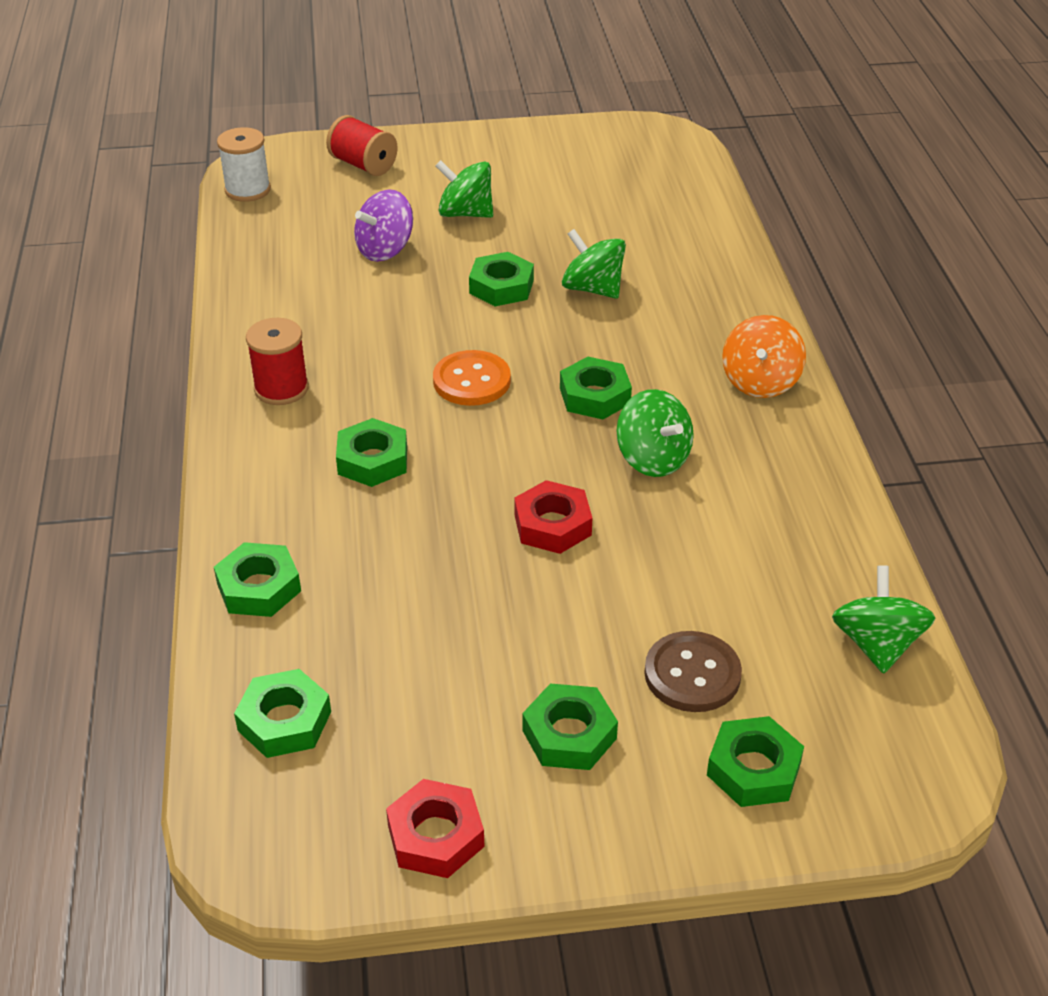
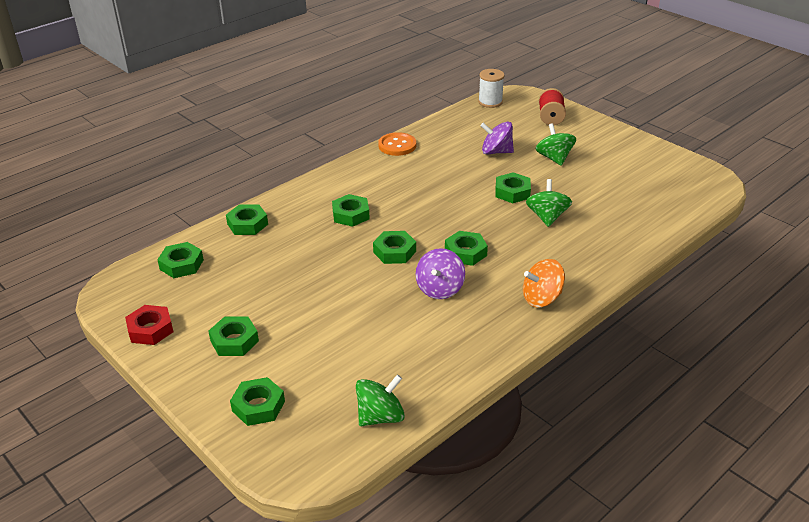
camera: 55 degrees right, 5 degrees down
(281, 388) = (370, 172): red spool -> none
(471, 381) = (433, 215): orange button -> orange button (397, 145)
(520, 460) = (394, 252): none -> green nut
(552, 525) = (361, 280): red nut -> none
(653, 459) = (440, 289): green spinning top -> purple spinning top
(692, 674) = (303, 362): brown button -> none

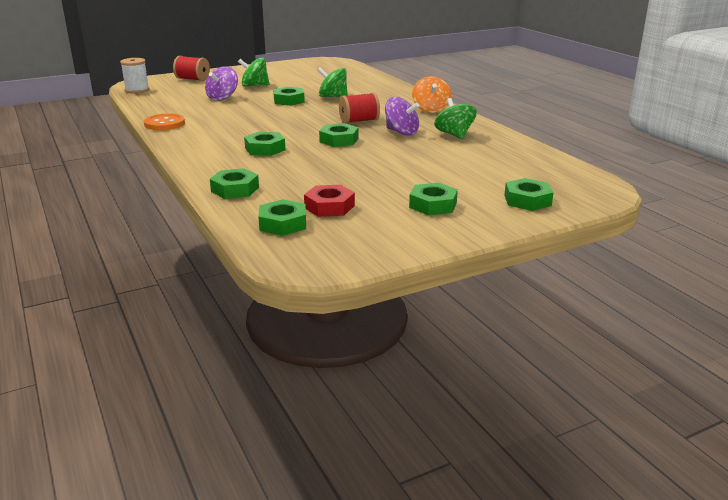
camera: 75 degrees left, 10 degrees down
(150, 329) = (394, 243): red nut -> red nut (329, 207)
(380, 416) = (547, 162): green spinning top -> green spinning top (454, 135)
(465, 252) = (359, 121): green nut -> red spool

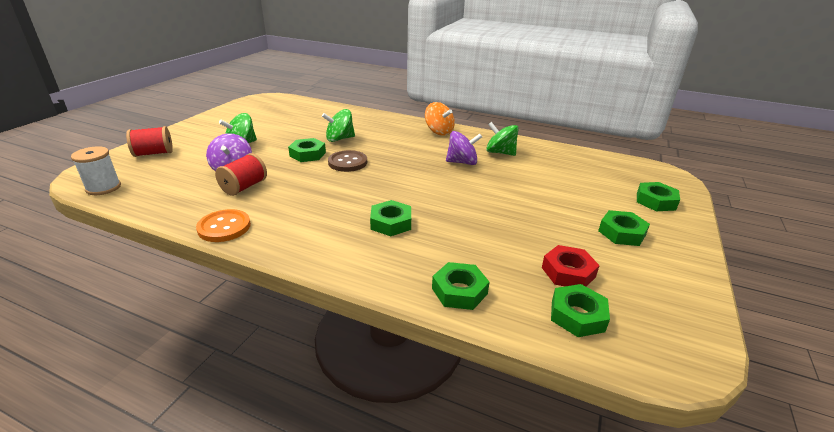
camera: 40 degrees left, 5 degrees up
(307, 111) = (347, 162): none -> brown button
(339, 140) = (433, 188): green nut -> none
(359, 121) = (409, 160): red spool -> red spool (244, 187)

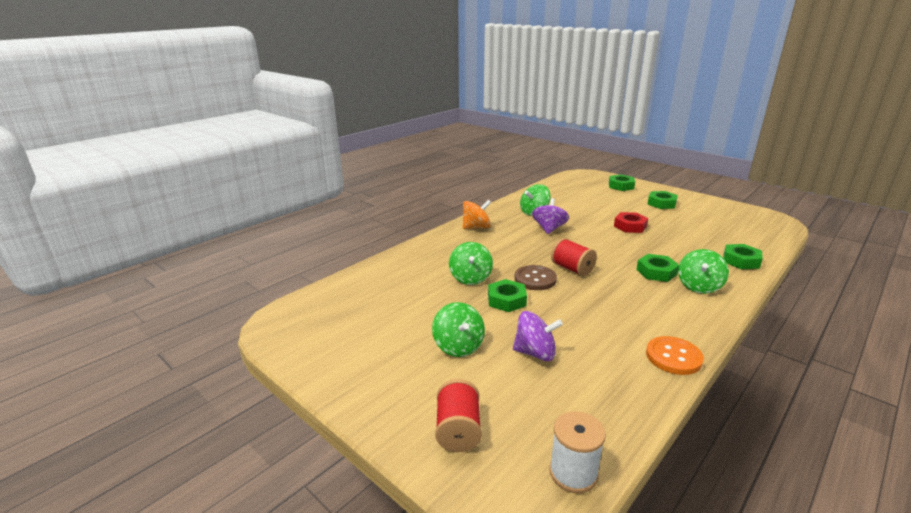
camera: 70 degrees left, 5 degrees down
(244, 187) = (584, 344): red spool -> red spool (572, 269)
(366, 250) = (699, 286): none -> green spinning top
(568, 272) = (709, 227): red nut -> red nut (630, 226)
(577, 315) = (752, 234): green nut -> none

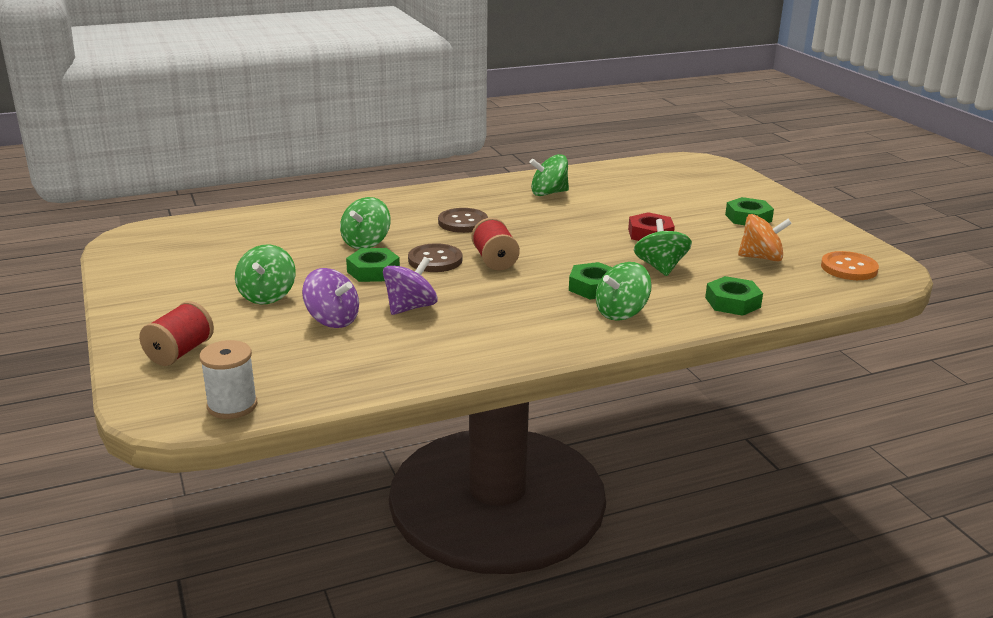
camera: 25 degrees right, 0 degrees up
(476, 227) = (450, 195): orange spinning top -> orange spinning top (761, 258)
(512, 245) = (463, 222): none -> brown button
(549, 229) = (537, 215): purple spinning top -> purple spinning top (410, 307)
(621, 186) = (727, 186): green nut -> none
(669, 247) = (660, 267): none -> green spinning top
(673, 357) = (469, 361): orange button -> orange button (849, 268)

